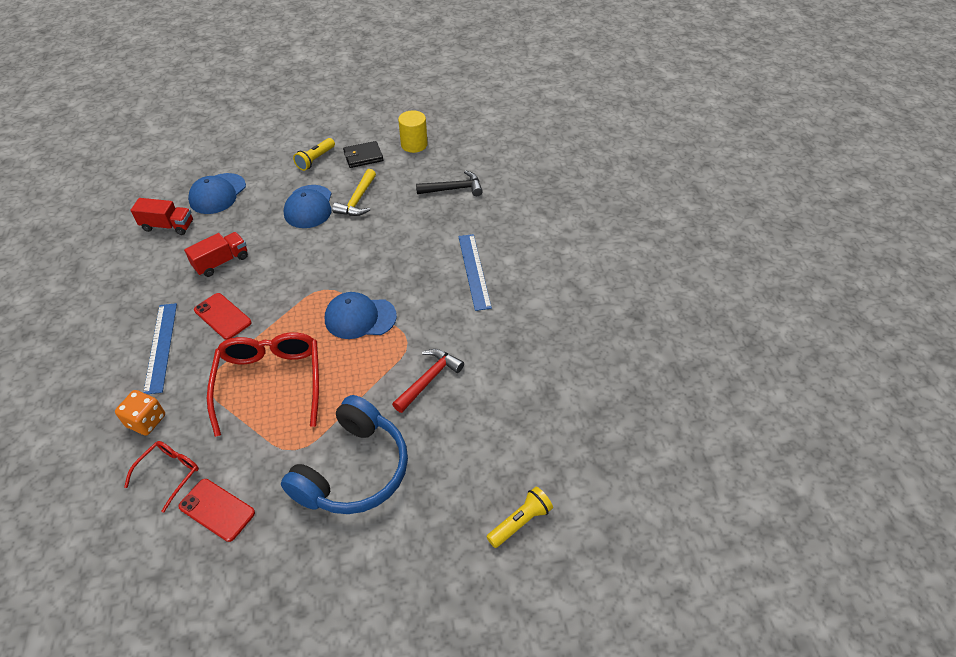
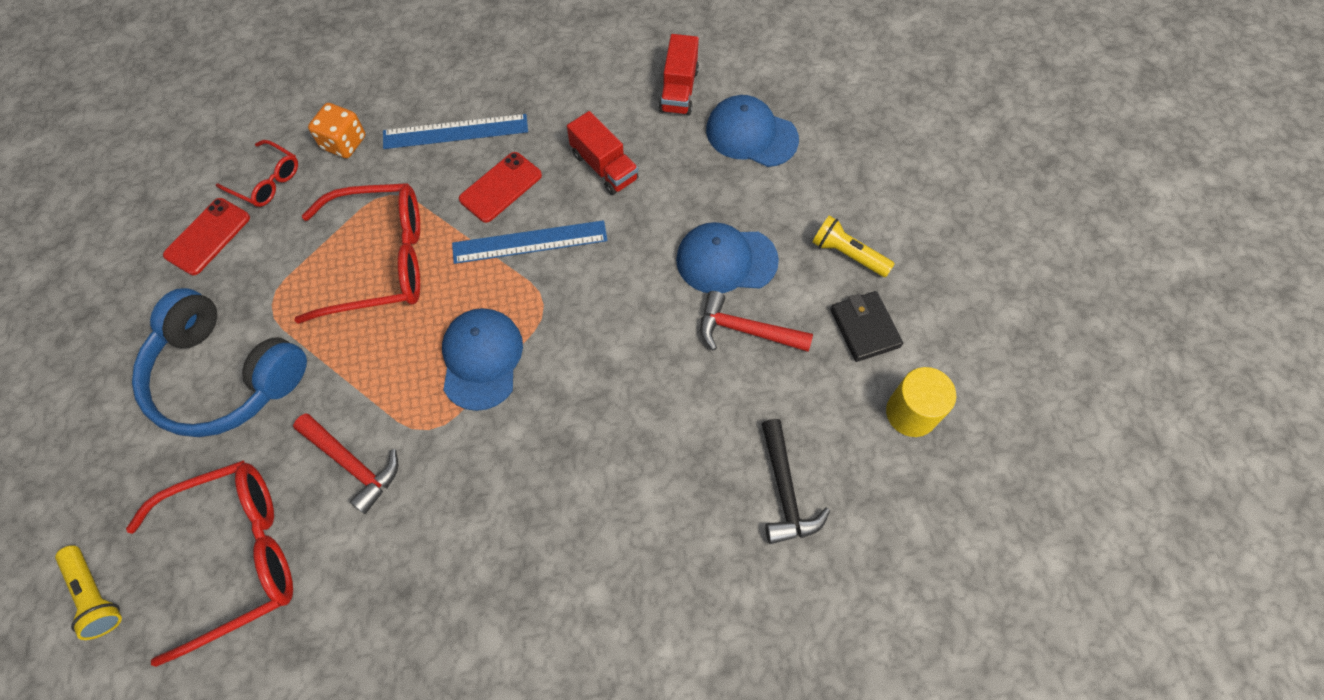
camera: 90 degrees right, 15 degrees up
(357, 200) = (745, 330): yellow hammer -> red hammer
(474, 271) = (570, 530): blue ruler -> blue ruler (530, 242)
(490, 436) = (237, 555): none -> red glasses

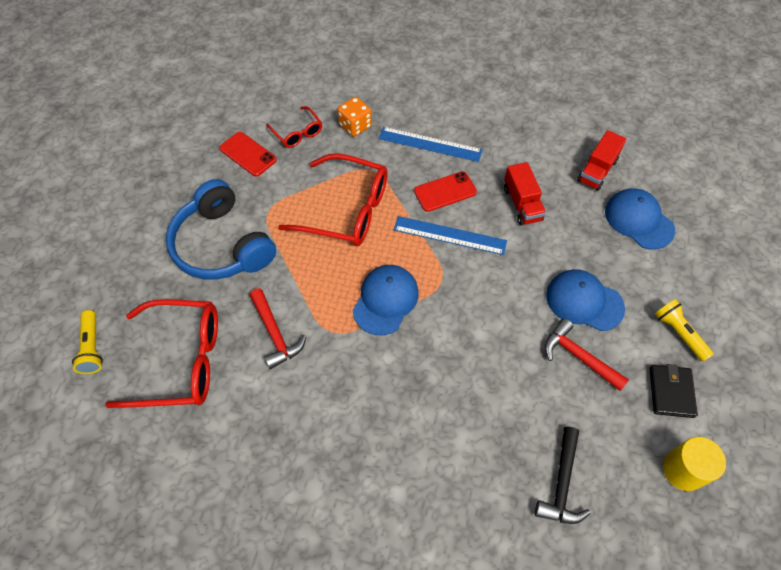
camera: 25 degrees right, 5 degrees down
(207, 236) = (248, 154): red phone -> red phone turned 75 degrees clockwise

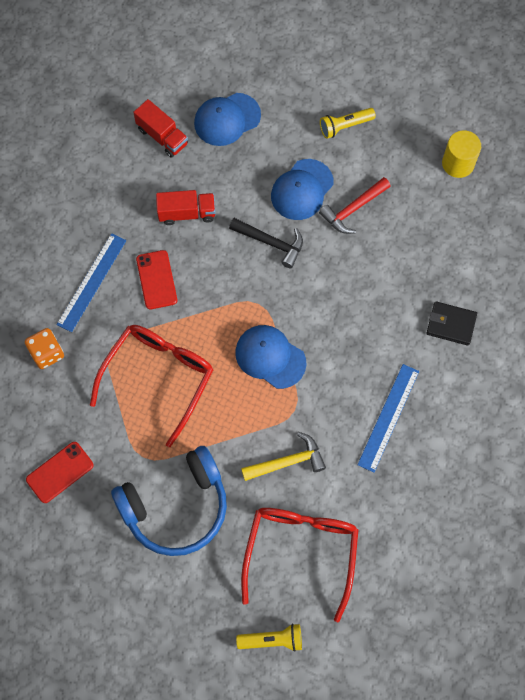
camera: 80 degrees left, 10 degrees up
(275, 334) = (288, 462): red hammer -> yellow hammer
(298, 133) = (42, 415): red glasses -> none
(449, 235) = (209, 286): blue ruler -> blue ruler (388, 417)
(562, 484) = (457, 252): black hammer -> black hammer (271, 243)
(671, 392) = (395, 150): black wallet -> black wallet (451, 324)

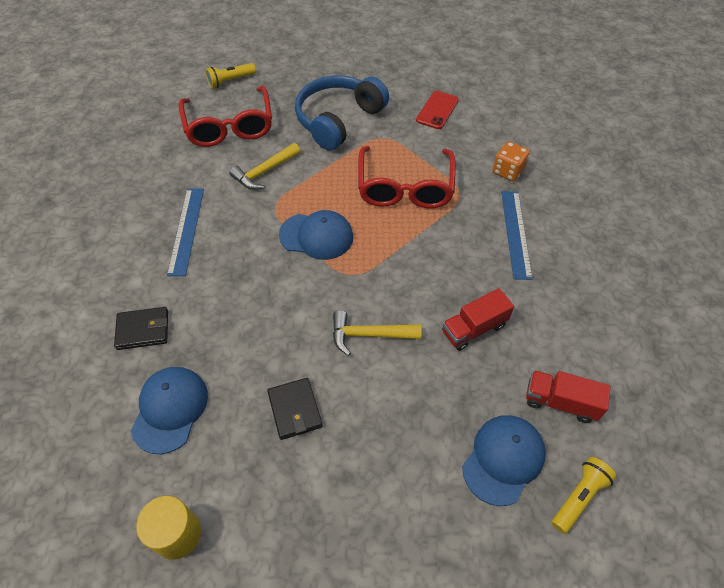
camera: 155 degrees right, 15 degrees down
(156, 280) = (459, 257): red phone -> none
(271, 243) = (368, 335): black hammer -> yellow hammer
(302, 190) = (365, 408): blue cap -> blue cap (170, 409)
(345, 126) = (351, 521): yellow flashlight -> yellow flashlight (579, 497)
(353, 209) = (295, 410): red hammer -> black wallet

